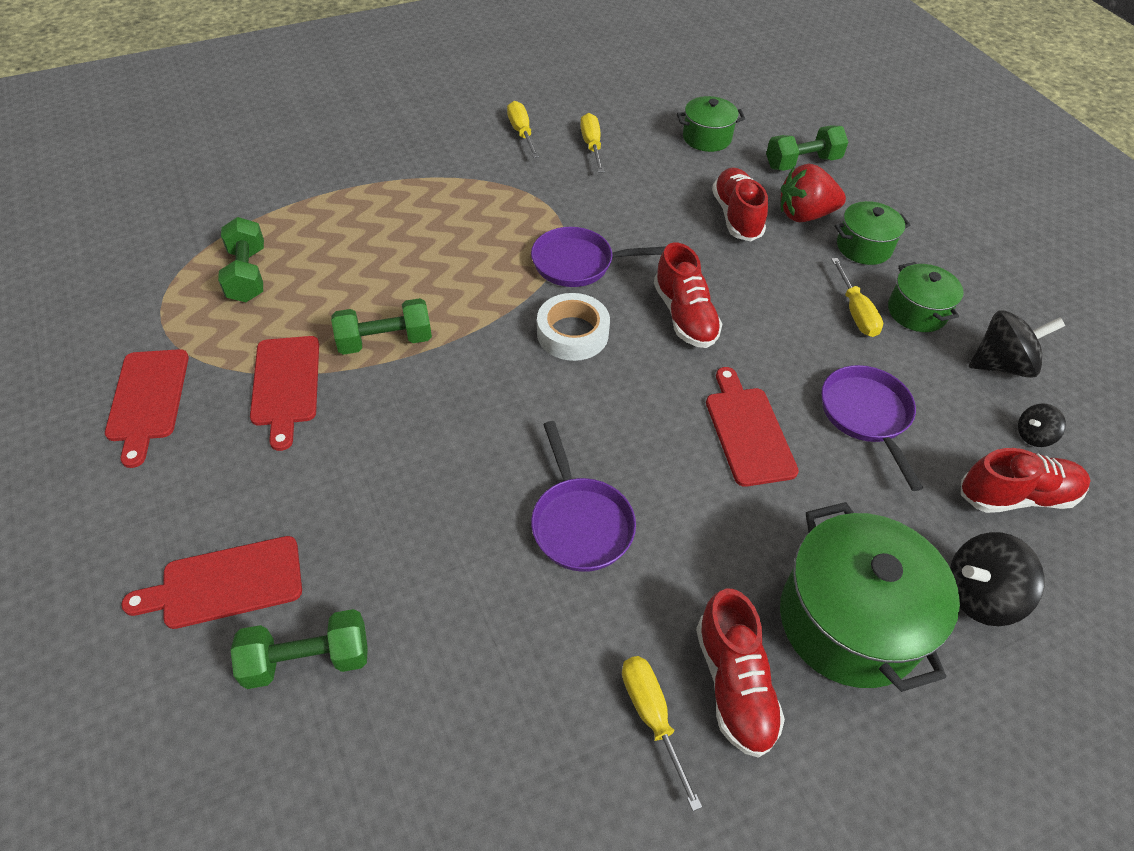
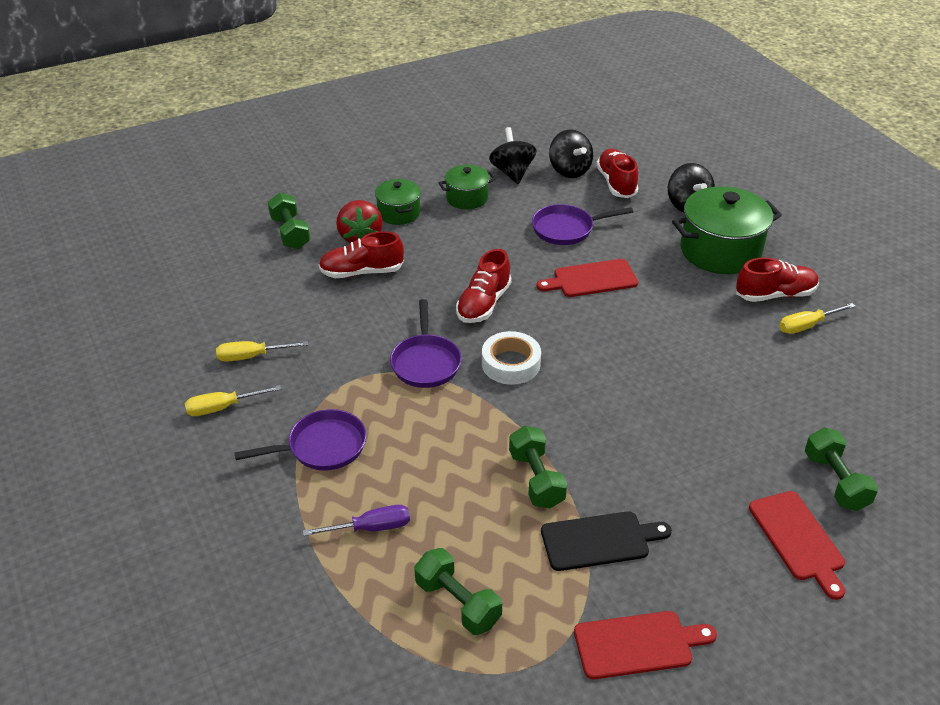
camera: 90 degrees left, 10 degrees down
(247, 274) = (457, 603): green dumbbell -> green dumbbell turned 60 degrees clockwise
(286, 385) = (599, 541): red cutting board -> black cutting board
(352, 222) = (371, 528): none -> purple screwdriver
(580, 523) = (688, 356): purple pan -> purple pan (322, 447)
(684, 316) = (483, 304): red shoe -> red shoe turned 135 degrees clockwise
(706, 138) = (247, 283): green pot -> none
(856, 312) = (470, 224): yellow screwdriver -> none
(1033, 436) = (569, 170): black spinning top -> black spinning top, size x1.81

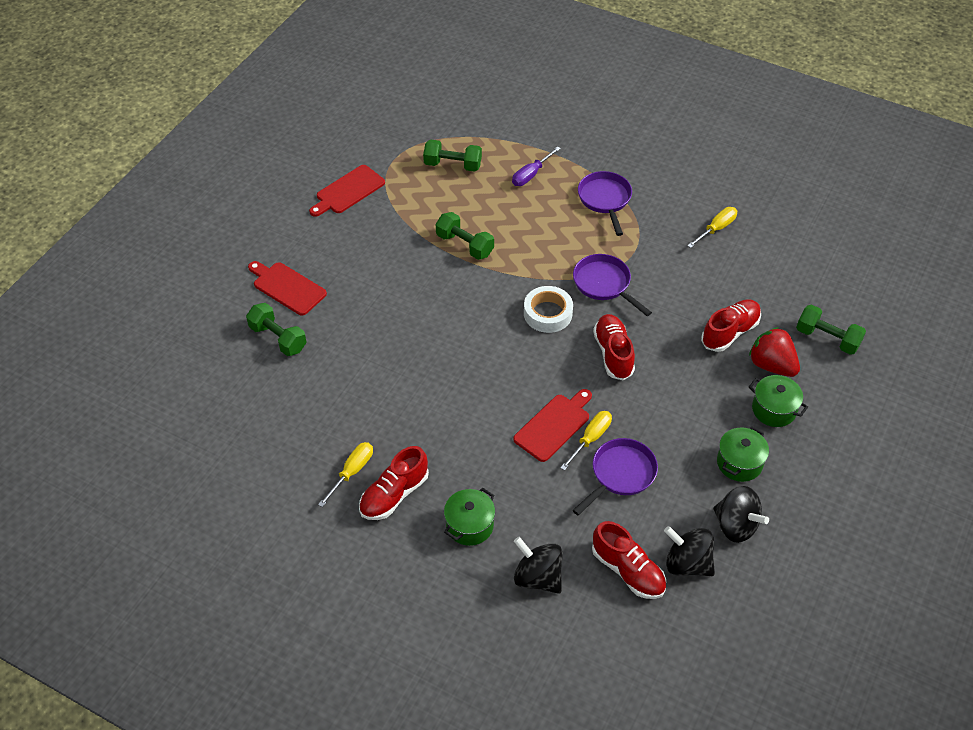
camera: 145 degrees right, 10 degrees up
(222, 408) = (689, 191): yellow screwdriver -> yellow screwdriver (590, 438)
(322, 447) = (605, 199): purple pan -> purple pan turned 135 degrees clockwise
(599, 541) = (402, 229): black cutting board -> none
(720, 251) = (469, 525): green pot -> green pot, size x0.55

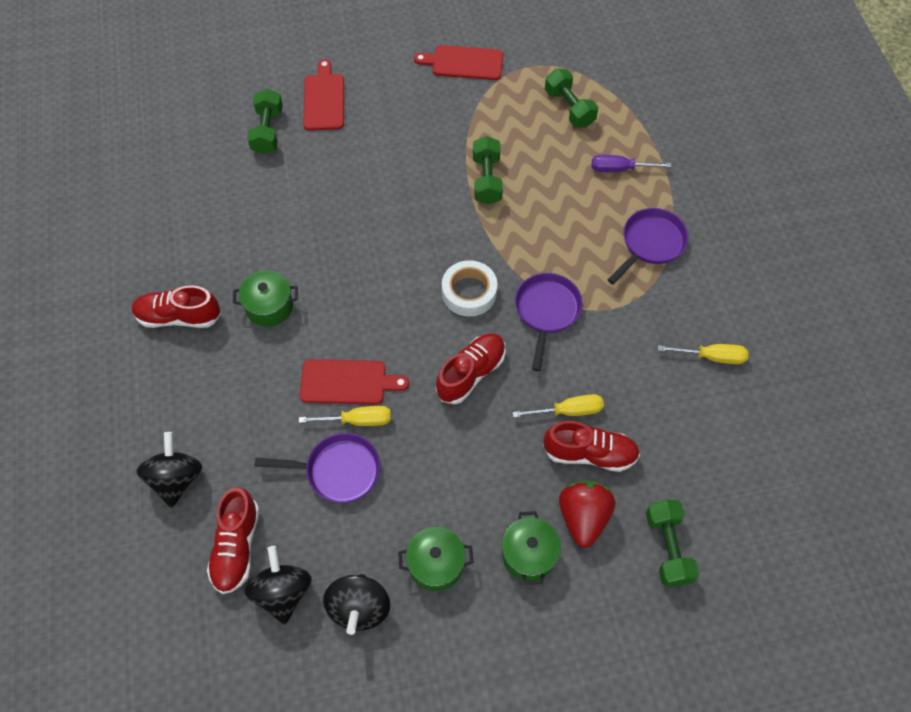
camera: 50 degrees right, 10 degrees up
(352, 472) = (178, 273): yellow screwdriver -> yellow screwdriver (568, 411)
(469, 525) = (190, 391): green pot -> green pot (269, 307)

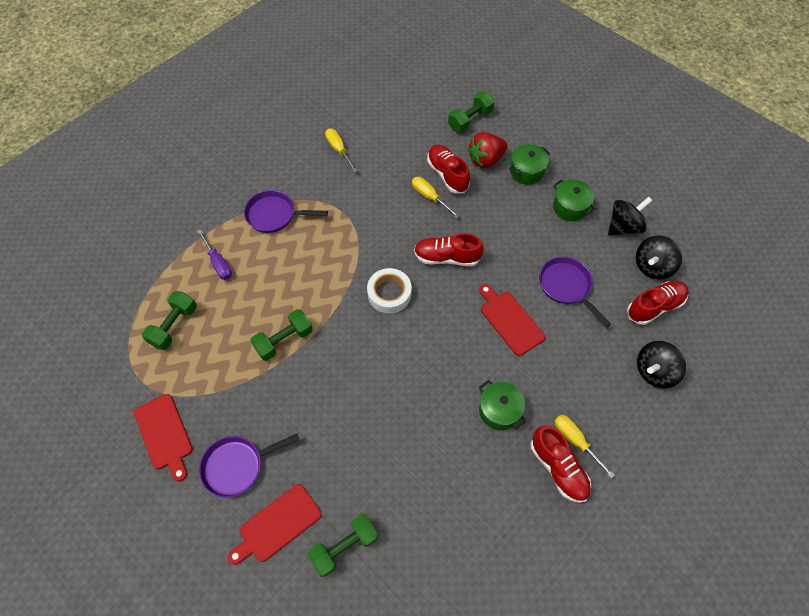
camera: 125 degrees left, 0 degrees up
(358, 420) = (528, 297): yellow screwdriver -> yellow screwdriver (575, 441)
(546, 312) = (370, 243): purple pan -> purple pan (237, 466)

